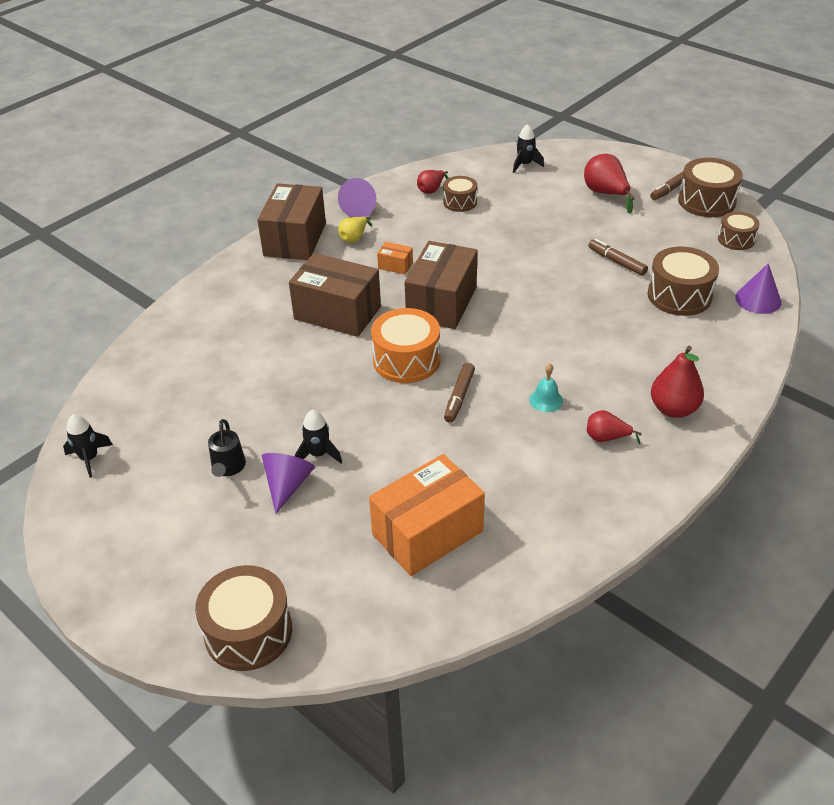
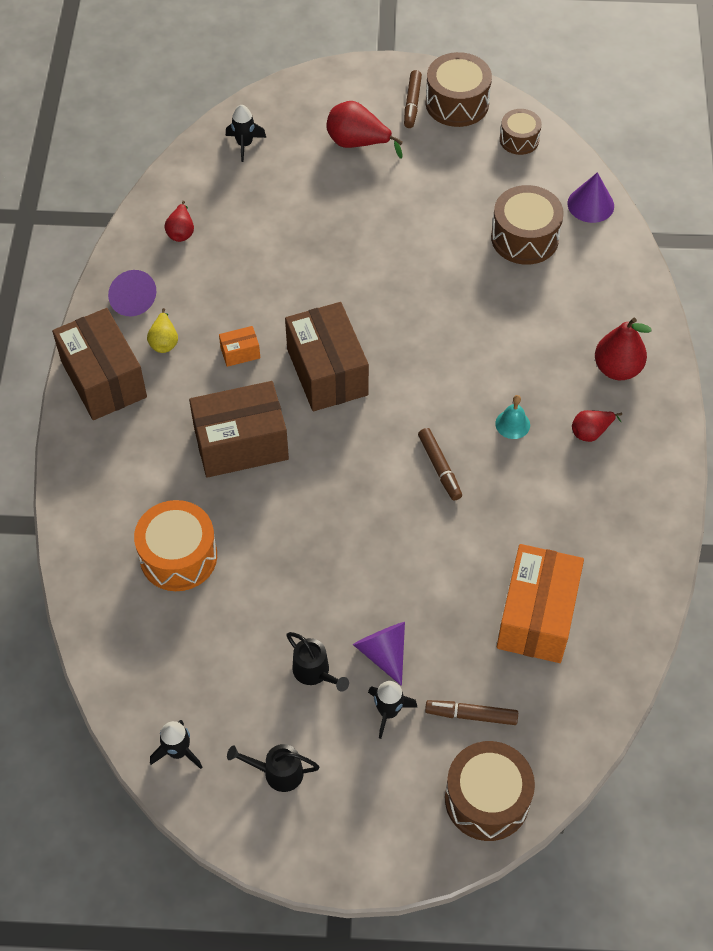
camera: 40 degrees left, 15 degrees up
(131, 512) = (277, 772): none -> black watering can
(318, 454) = (378, 605): black rocket -> black rocket (388, 712)
(406, 360) = (357, 457): orange drum -> orange drum (178, 556)
(460, 202) = (226, 233): brown drum -> none
(617, 262) = (440, 228): brown marker -> brown marker (471, 715)

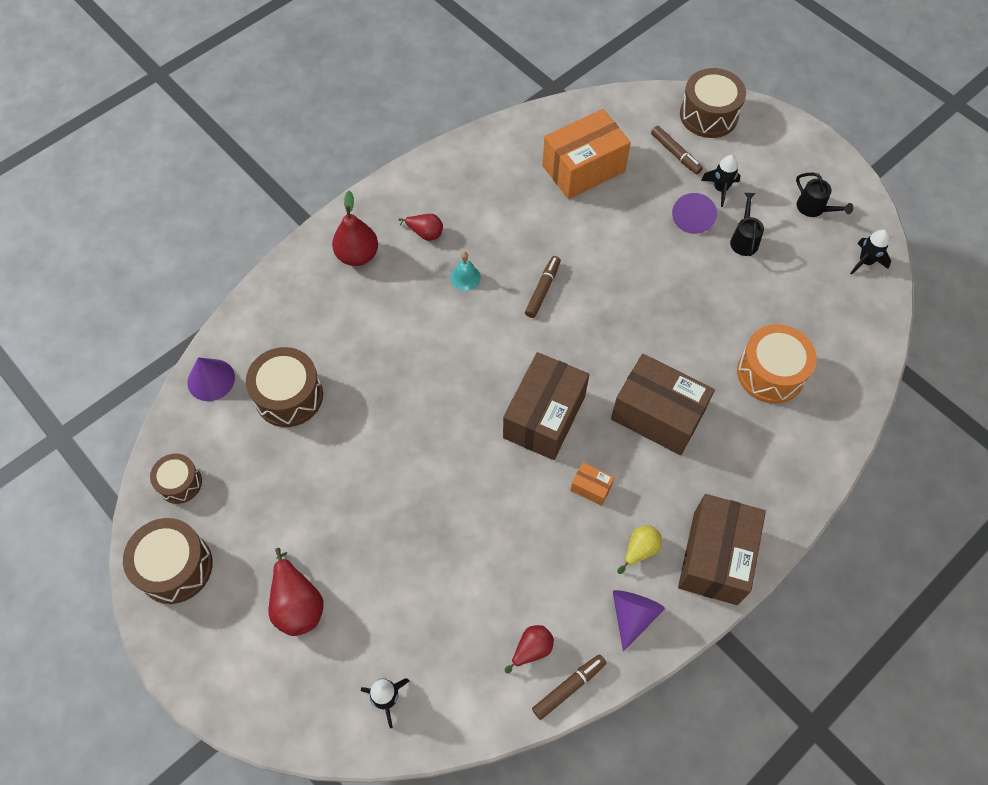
camera: 135 degrees left, 5 degrees up
(412, 103) = (207, 603): brown marker -> brown marker (568, 687)

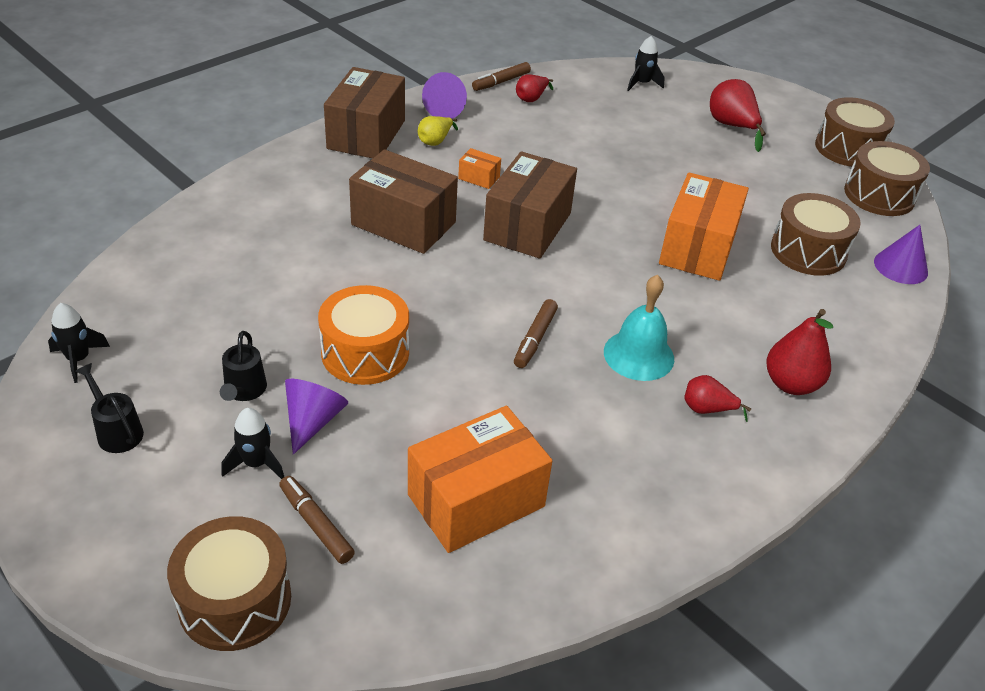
camera: 175 degrees right, 20 degrees down
(180, 483) = (879, 195): brown drum -> brown drum, size x1.64
(391, 396) = (697, 248): none -> orange box
(465, 277) = (638, 355): turquoise bell -> turquoise bell, size x1.75
(770, 373) = (264, 252): orange drum -> orange drum (365, 353)

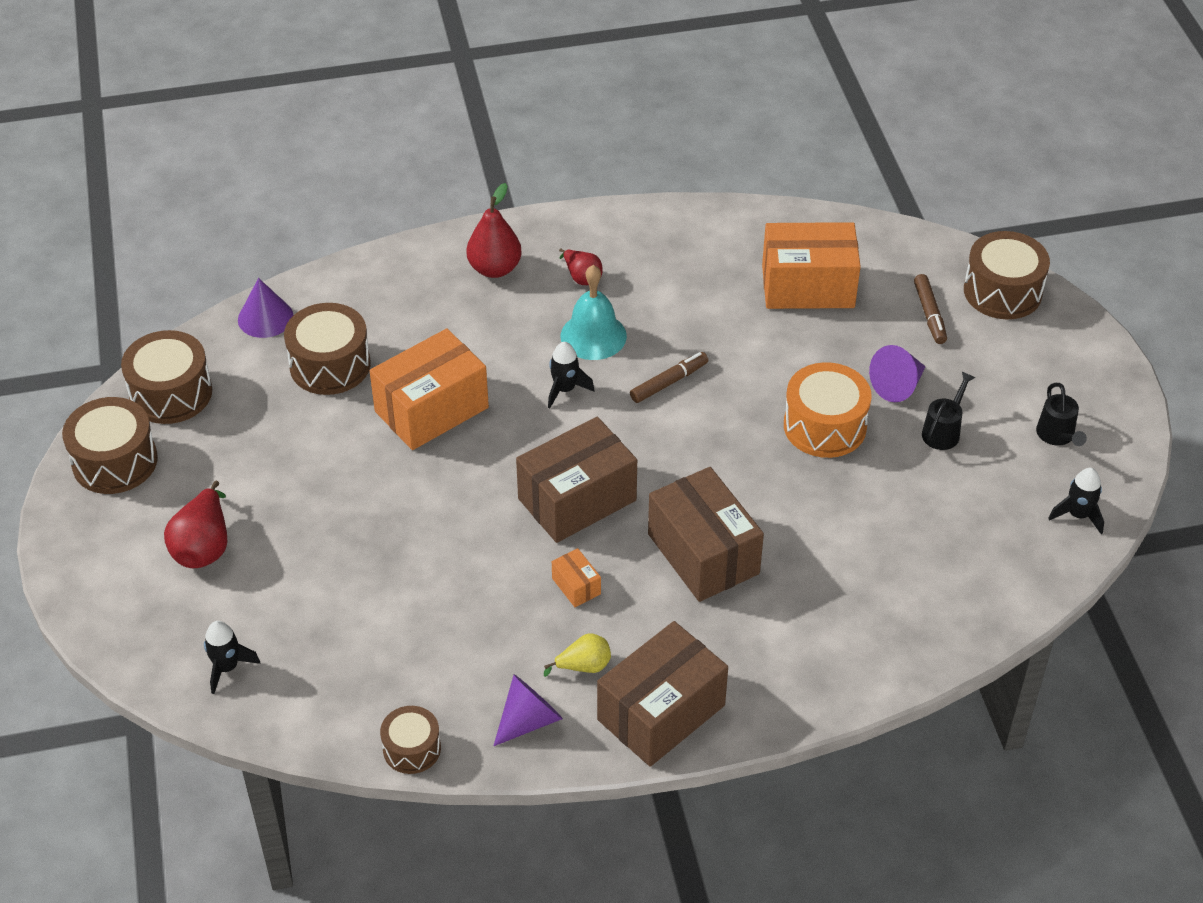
camera: 145 degrees left, 5 degrees up
(256, 463) = (956, 370): black rocket -> black rocket (565, 389)
(501, 82) = (412, 749): brown marker -> brown drum
(531, 98) = (400, 697): red pear -> none

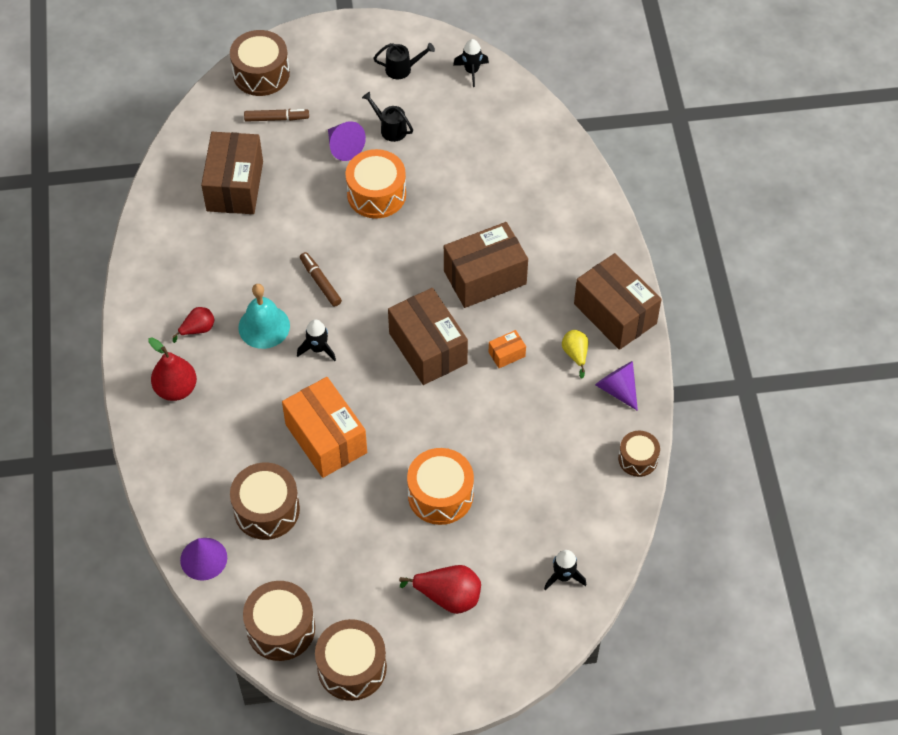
camera: 85 degrees left, 10 degrees up
(351, 528) = (440, 495): none -> orange drum
(808, 286) = (235, 186): orange box -> brown box

